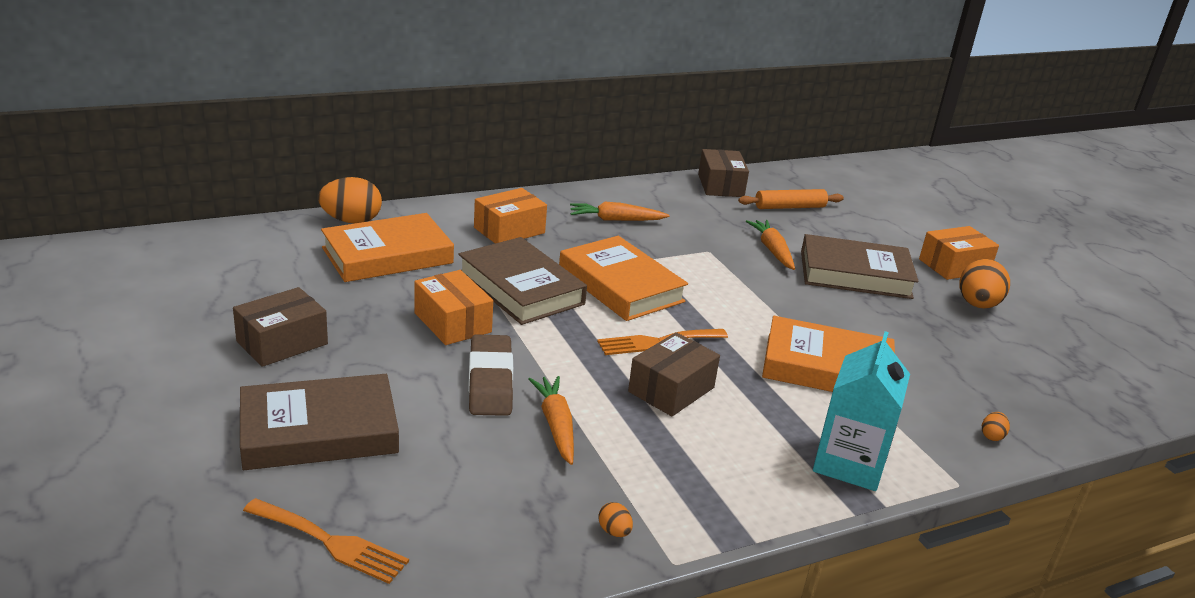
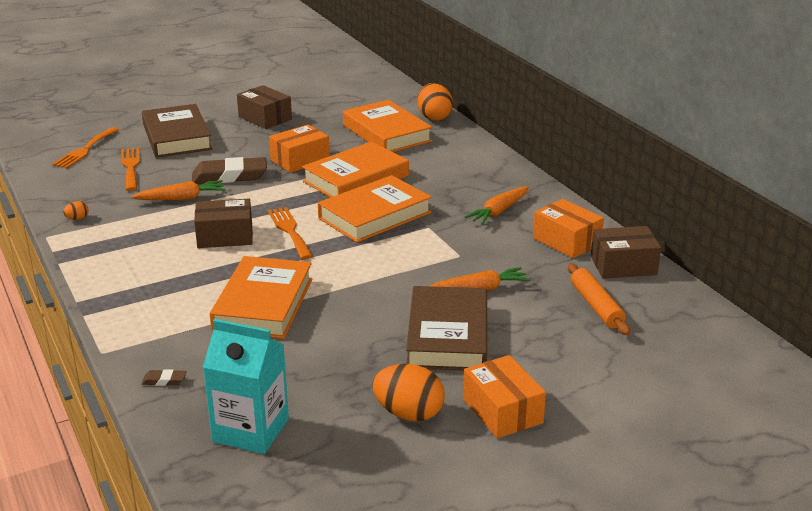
camera: 90 degrees right, 0 degrees up
(428, 480) = (131, 167): none -> orange fork
(509, 230) = (450, 169): orange box -> orange box (566, 241)
(520, 288) = (356, 178): brown book -> orange book
(616, 220) = (499, 211): orange carrot -> orange carrot turned 135 degrees counterclockwise
(671, 390) = (225, 236): brown box -> brown box turned 45 degrees counterclockwise
(849, 463) = (133, 304): turquoise carton -> turquoise carton (251, 430)
(992, 436) = (164, 380): orange egg -> brown eraser

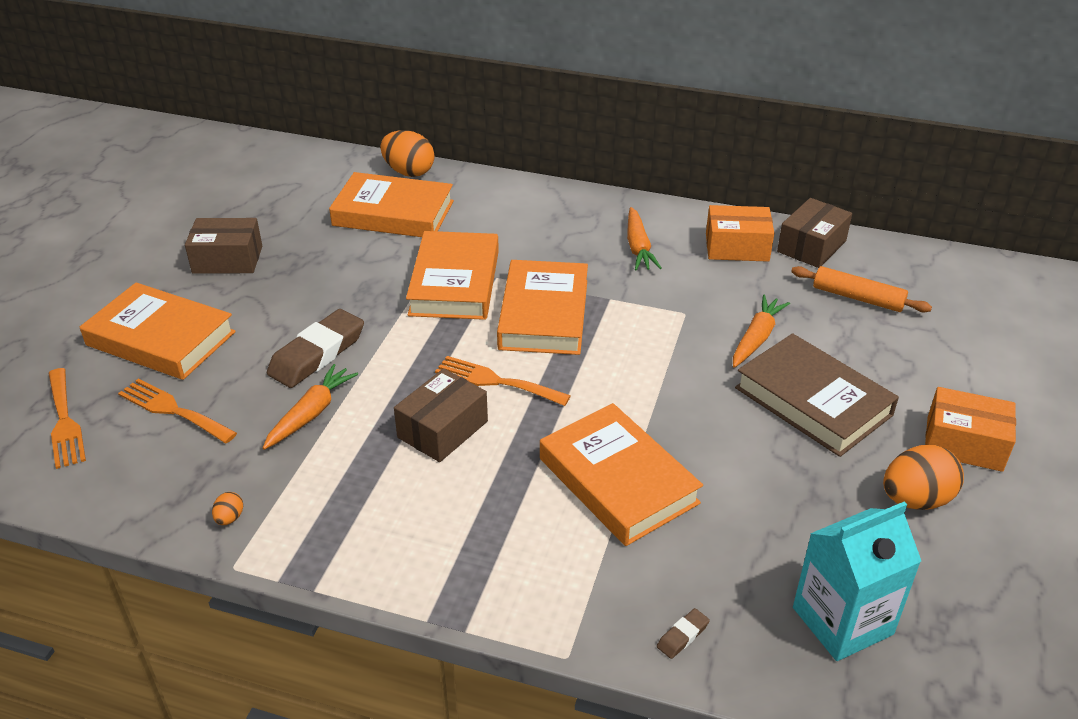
camera: 45 degrees left, 10 degrees up
(177, 137) = (161, 338): brown book -> orange book
(300, 160) = (360, 292): orange box -> none

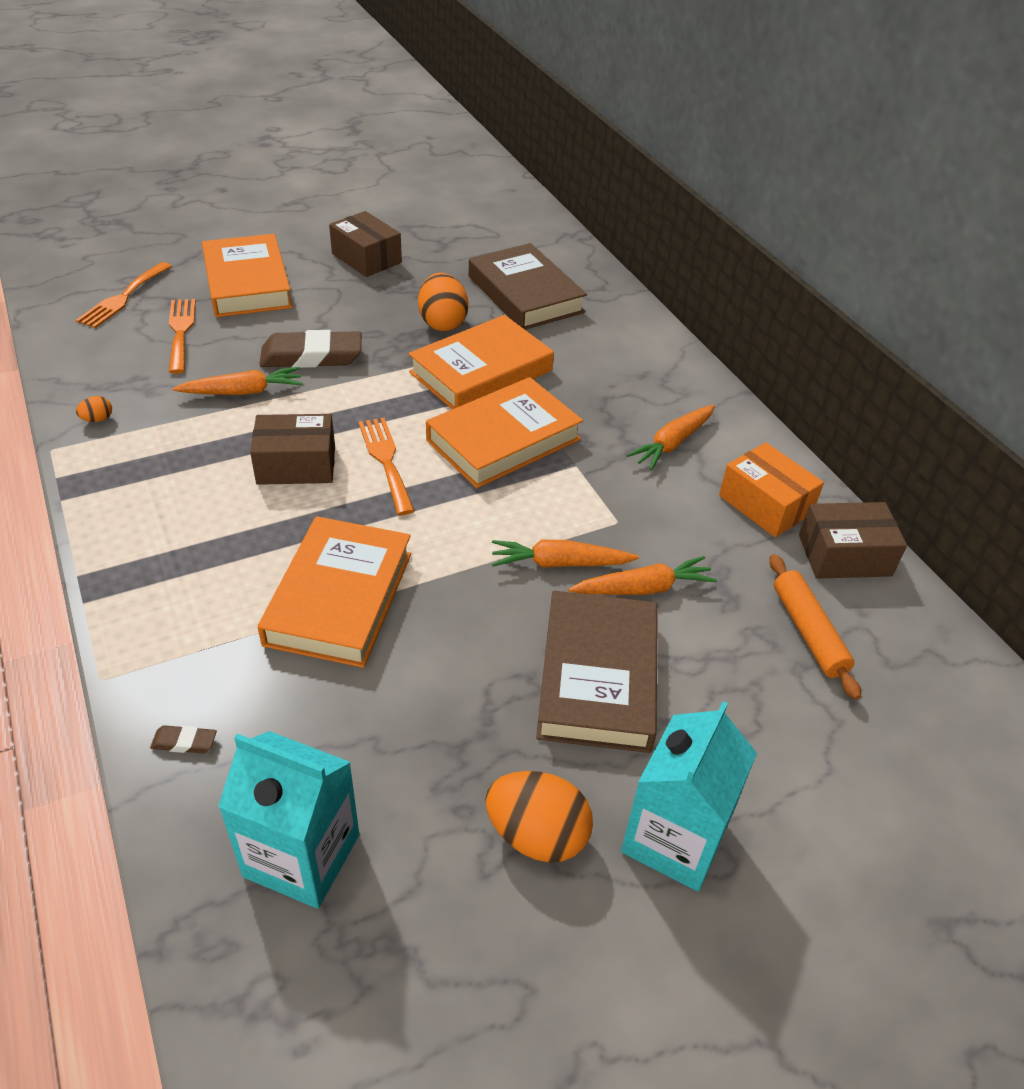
camera: 45 degrees right, 5 degrees up
(393, 213) = (525, 294): orange book -> brown book
(409, 172) = (589, 271): orange egg -> orange egg (442, 323)
(696, 359) = (560, 563): none -> orange carrot
(964, 443) = (674, 838): orange box -> turquoise carton

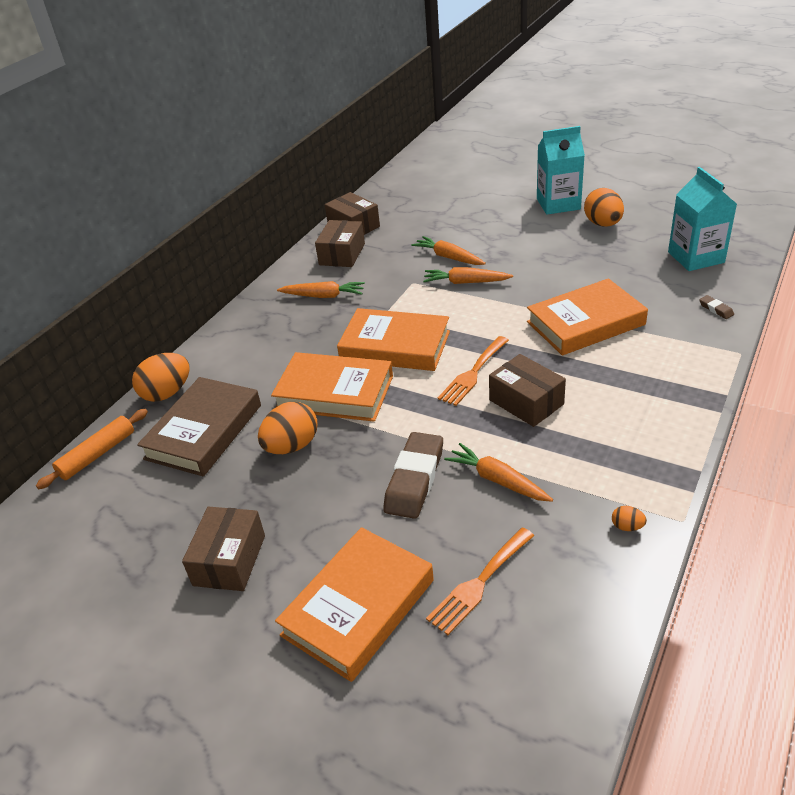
camera: 120 degrees left, 5 degrees down
(123, 298) = (485, 681): orange fork -> none
(311, 356) = (414, 479): brown eraser -> brown eraser turned 60 degrees clockwise
(560, 563) = (466, 282): orange carrot -> orange carrot turned 135 degrees clockwise
(597, 677) = (516, 245): brown book -> none
(609, 296) = (167, 393): none -> orange egg
(765, 504) = (342, 254): orange box -> brown box
(808, 632) = (416, 217): orange rolling pin -> orange rolling pin (97, 454)

